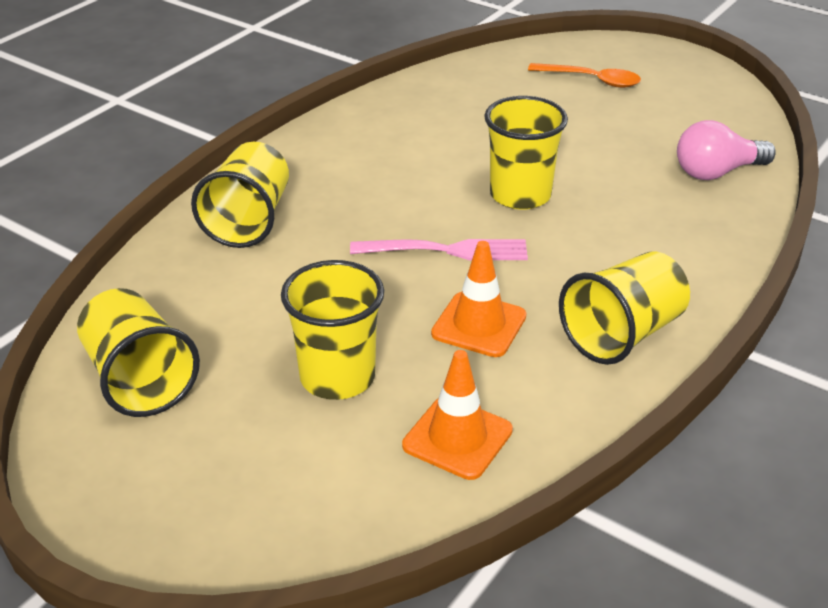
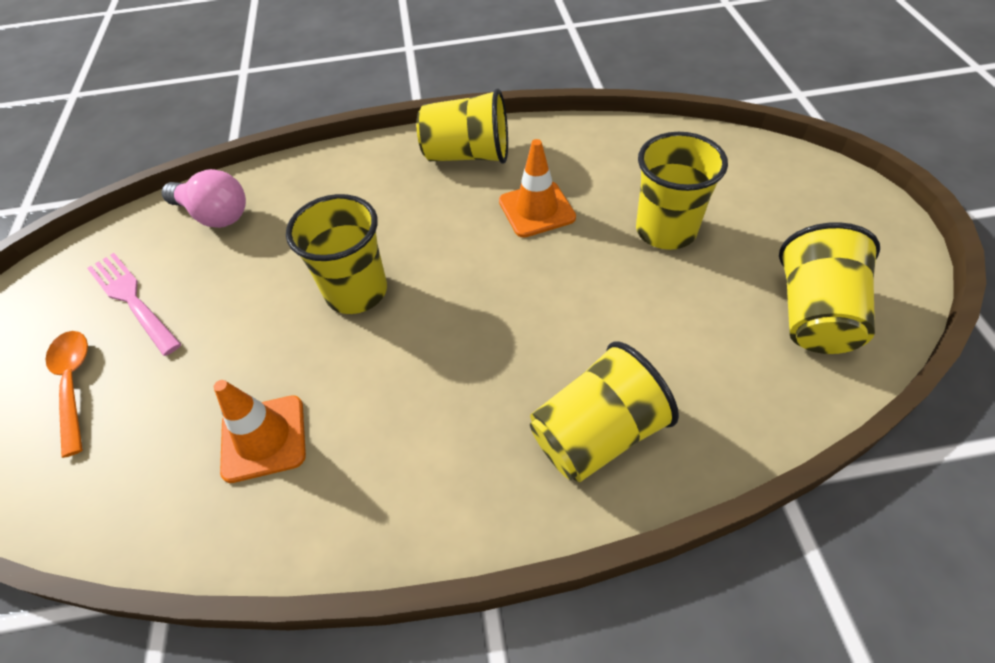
camera: 130 degrees left, 15 degrees up
(446, 250) = (479, 278): pink fork -> pink fork (132, 299)
(457, 438) = (633, 157): orange traffic cone -> orange traffic cone (263, 438)

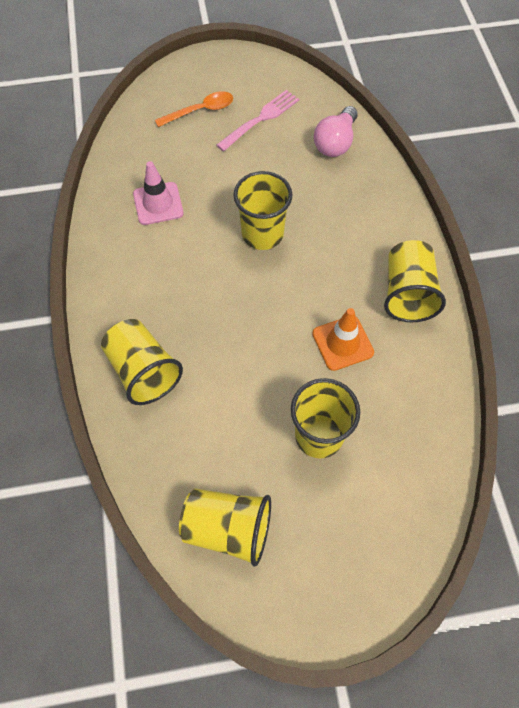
camera: 85 degrees right, 10 degrees up
(263, 438) = (158, 204): orange traffic cone -> pink traffic cone

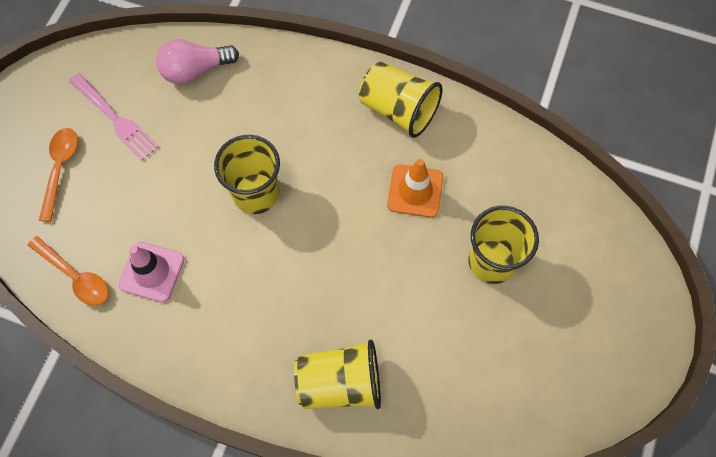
camera: 60 degrees left, 5 degrees up
(127, 162) = (75, 276): none -> orange spoon
(228, 529) = (537, 384): yellow cup -> none
(260, 119) = (115, 119): pink fork -> pink fork turned 150 degrees clockwise
(335, 143) = (195, 70): pink light bulb -> pink light bulb turned 105 degrees clockwise

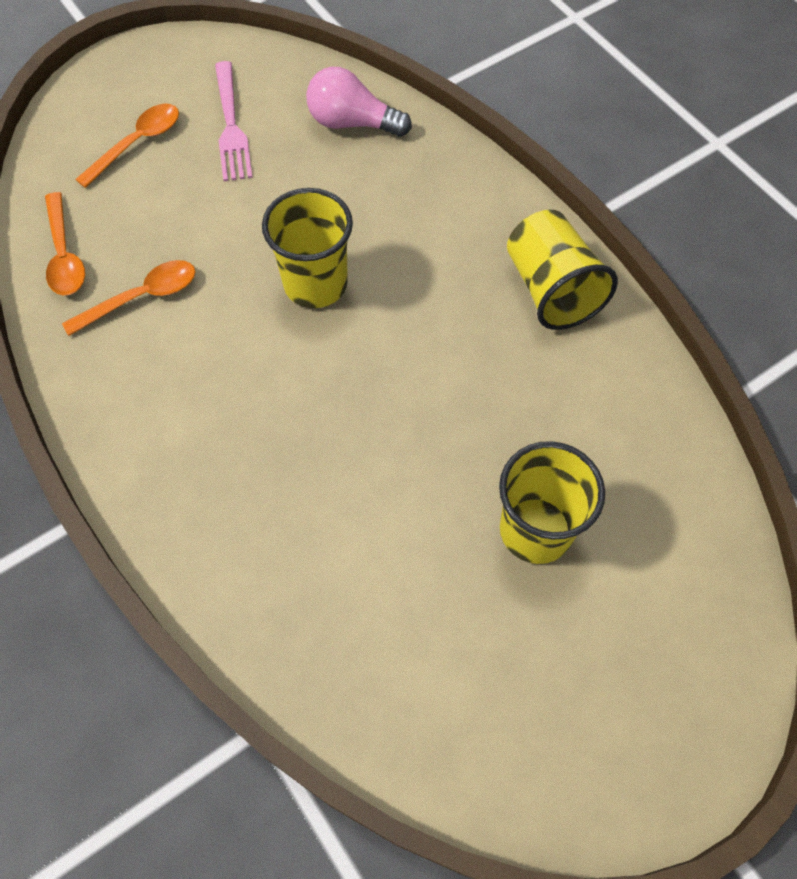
camera: 35 degrees right, 5 degrees down
(152, 272) = (141, 298): pink traffic cone -> orange spoon
(340, 382) = (243, 548): yellow cup -> none
(415, 191) = (501, 390): orange traffic cone -> none

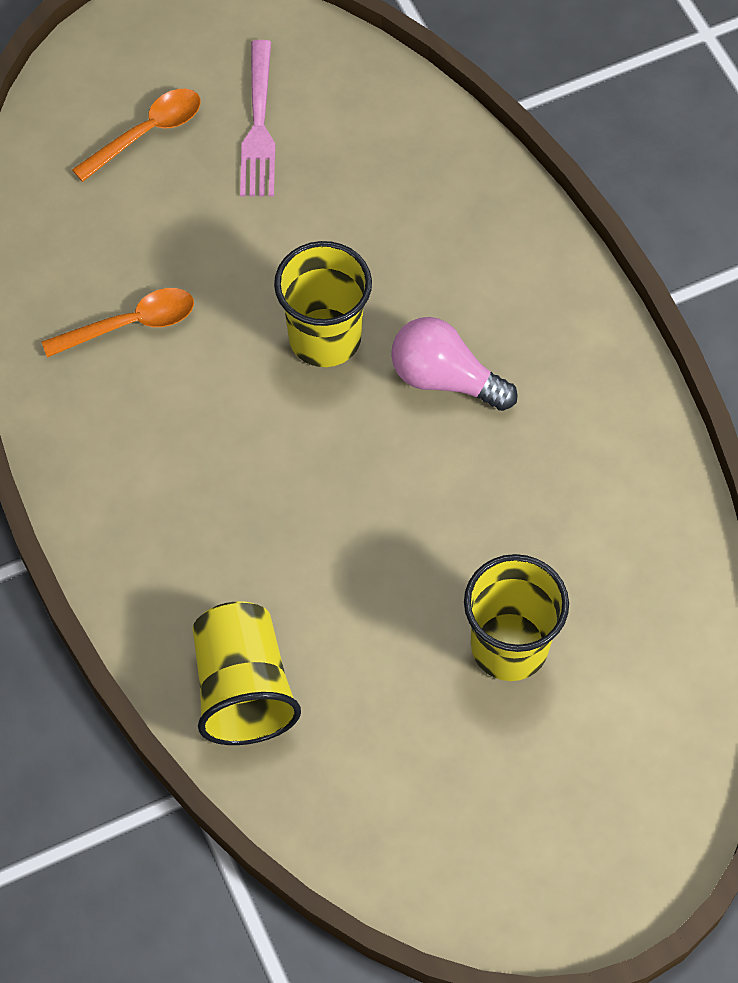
camera: 10 degrees right, 0 degrees up
(64, 255) = (50, 260): orange spoon -> none
(352, 123) = (401, 142): pink light bulb -> pink light bulb (445, 378)
(551, 289) = (589, 385): yellow cup -> yellow cup (243, 689)

